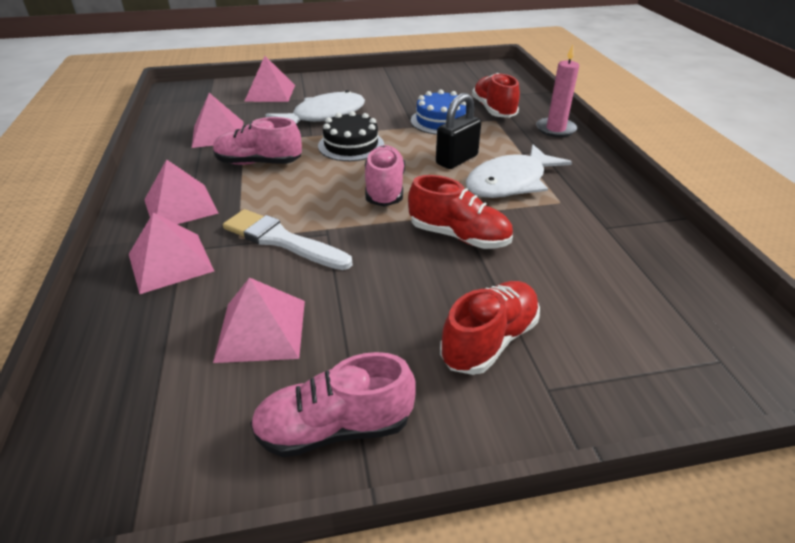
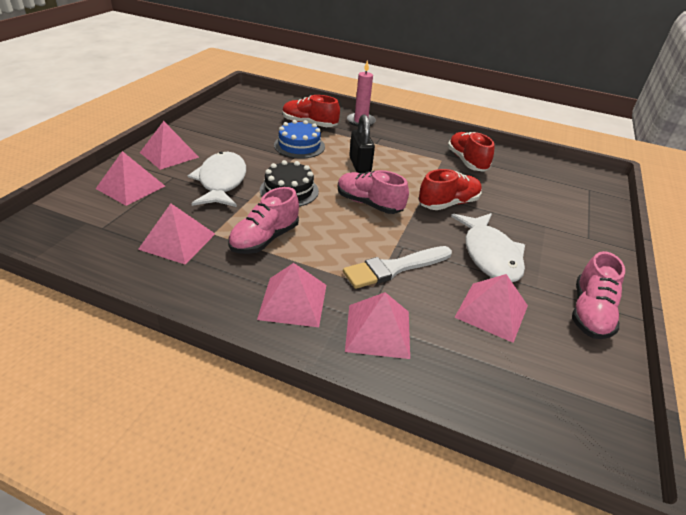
camera: 60 degrees left, 0 degrees up
(335, 85) = (169, 154): none -> pink pyramid
(489, 340) = (546, 237): red shoe -> red shoe (466, 161)
(510, 182) = (406, 162): white fish -> white fish (489, 255)

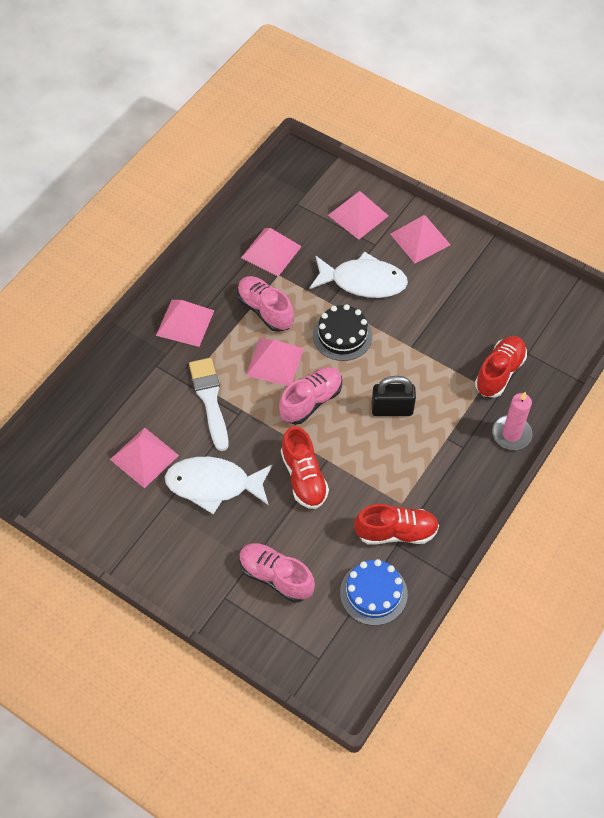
camera: 105 degrees right, 20 degrees up
(299, 146) = (439, 355): blue cake -> blue cake (373, 593)
(378, 330) = (143, 371): pink pyramid -> pink pyramid (275, 361)
(590, 313) = (124, 535): pink shoe -> pink shoe (275, 577)

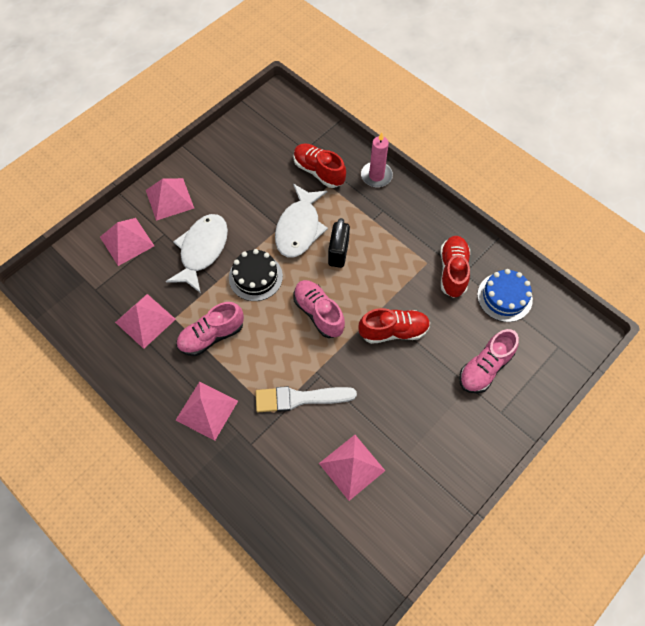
camera: 80 degrees left, 5 degrees up
(214, 485) = (390, 407): white fish -> white fish (299, 228)
(275, 361) = (270, 336): pink pyramid -> none

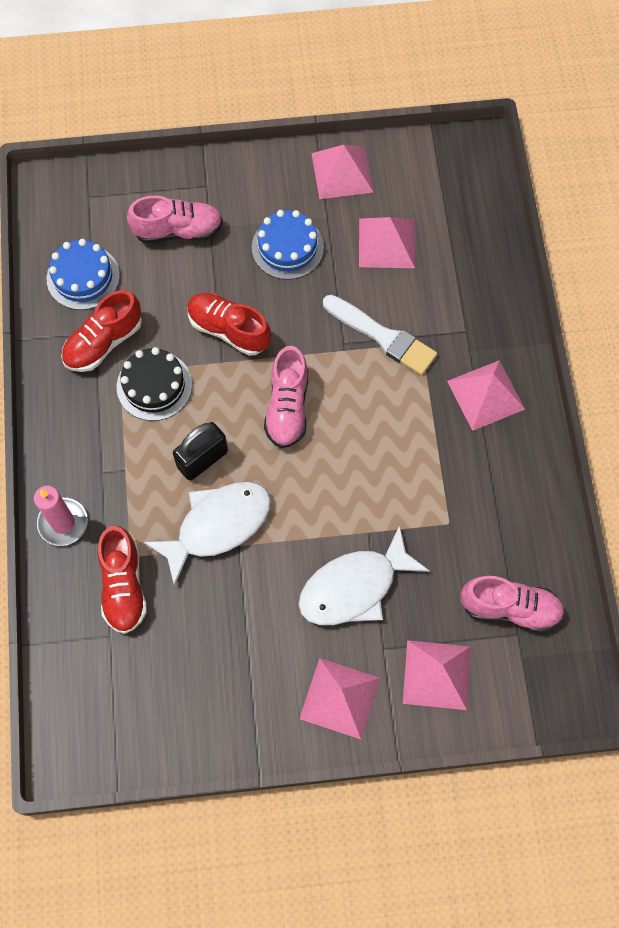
camera: 140 degrees left, 5 degrees up
(145, 320) = (484, 546): pink pyramid -> pink pyramid (342, 172)
(211, 336) = (422, 470): pink shoe -> pink shoe (510, 608)
(255, 277) = (319, 503): black cake -> black cake (154, 385)
(410, 411) = (287, 247): none -> blue cake

